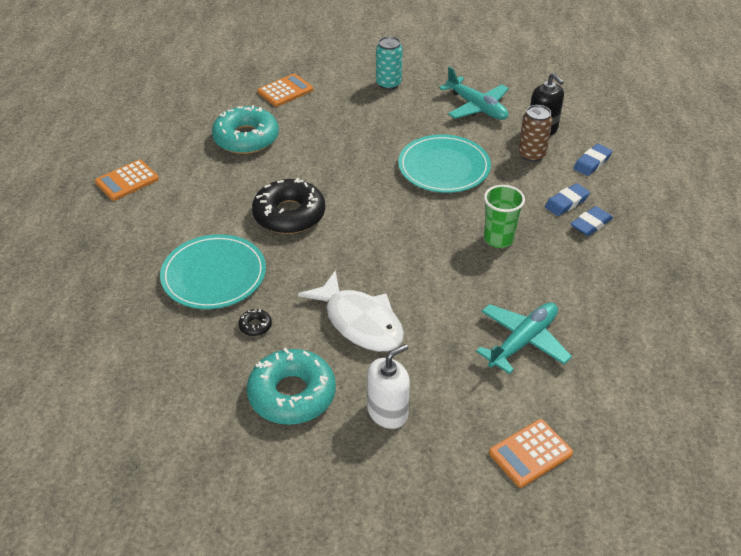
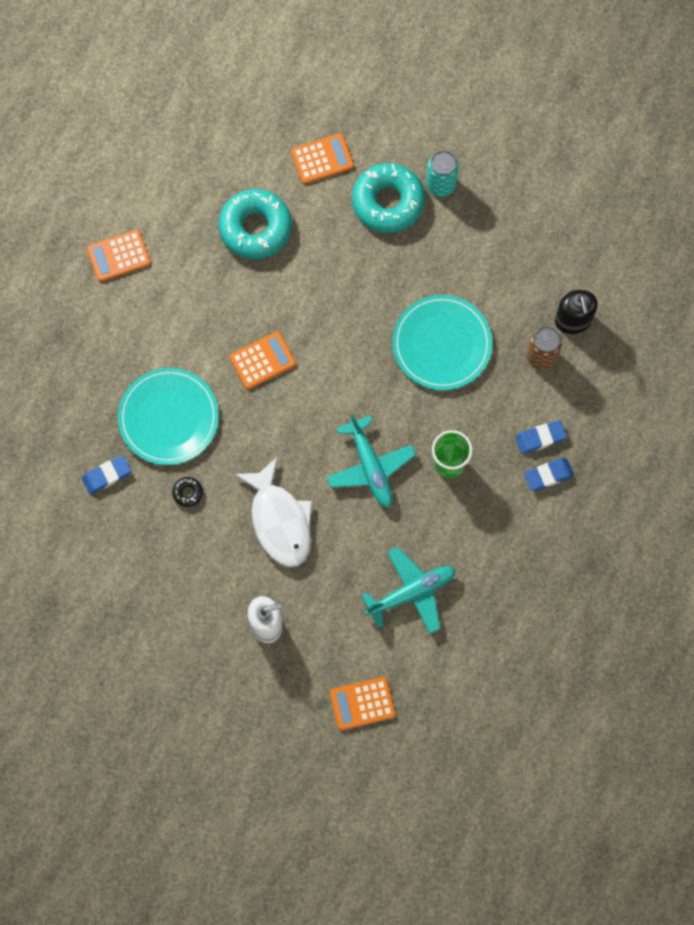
camera: 20 degrees right, 30 degrees up
(289, 214) = (262, 360): black donut -> orange calculator
(292, 394) = (195, 578): turquoise donut -> turquoise donut (388, 202)
(477, 107) = (520, 259): turquoise plane -> turquoise plane (370, 467)
(592, 162) = (598, 390): blue eraser -> blue eraser (107, 475)

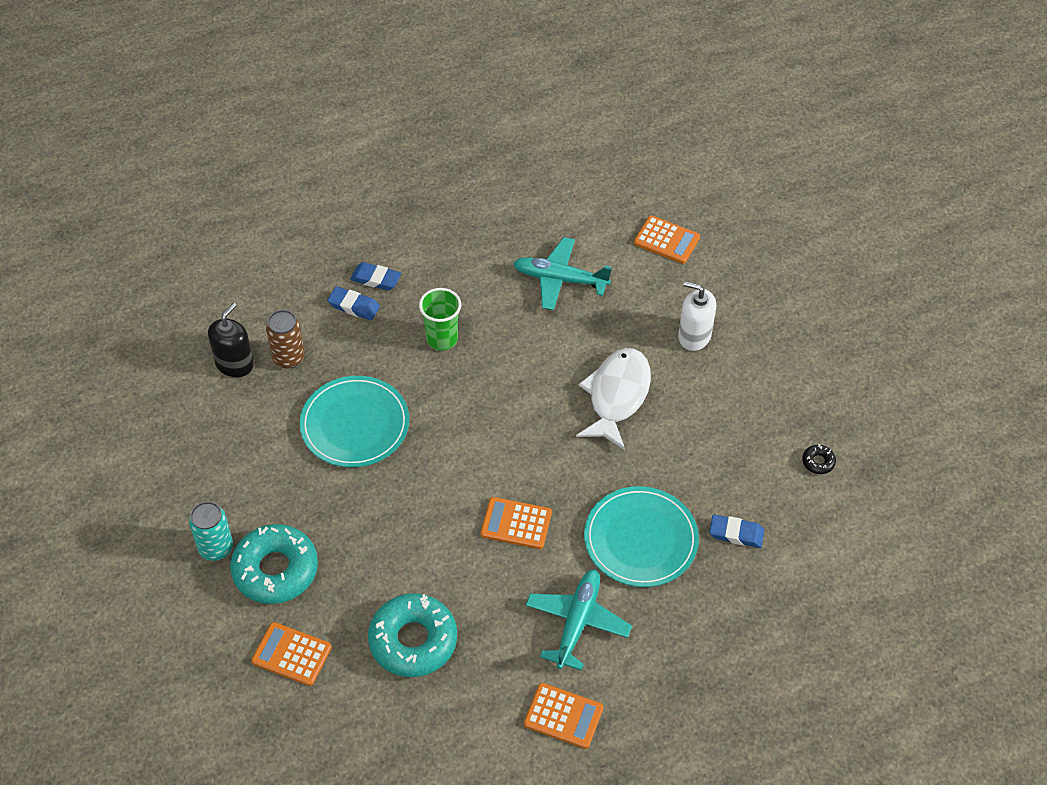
camera: 140 degrees left, 20 degrees down
(187, 493) = (675, 470): black donut -> black donut (818, 462)
(370, 467) = (506, 380): turquoise plane -> turquoise plane (577, 622)

